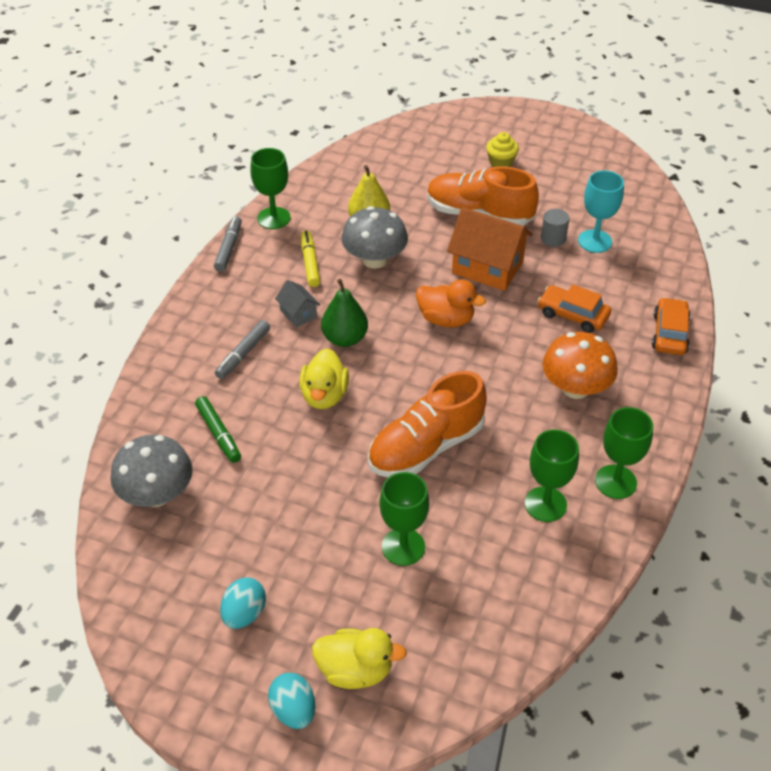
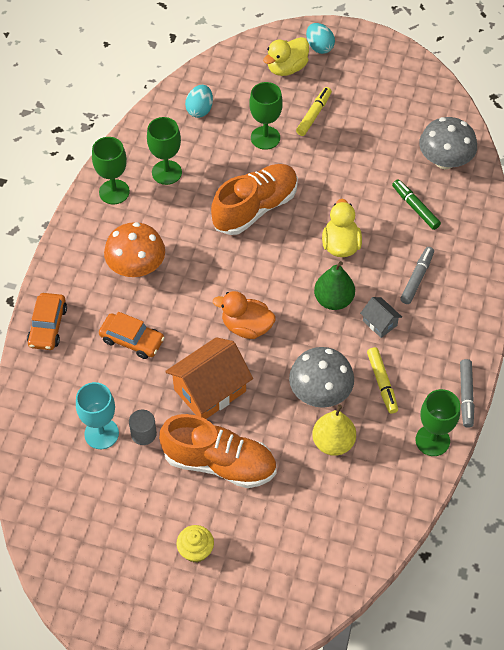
camera: 175 degrees right, 10 degrees up
(244, 614) = (361, 92): turquoise egg -> turquoise egg (200, 110)
(326, 579) = (313, 115): none -> yellow marker
(355, 670) = (286, 68): yellow duck -> yellow duck turned 45 degrees counterclockwise
(487, 267) = (210, 390): orange house -> orange house turned 60 degrees counterclockwise

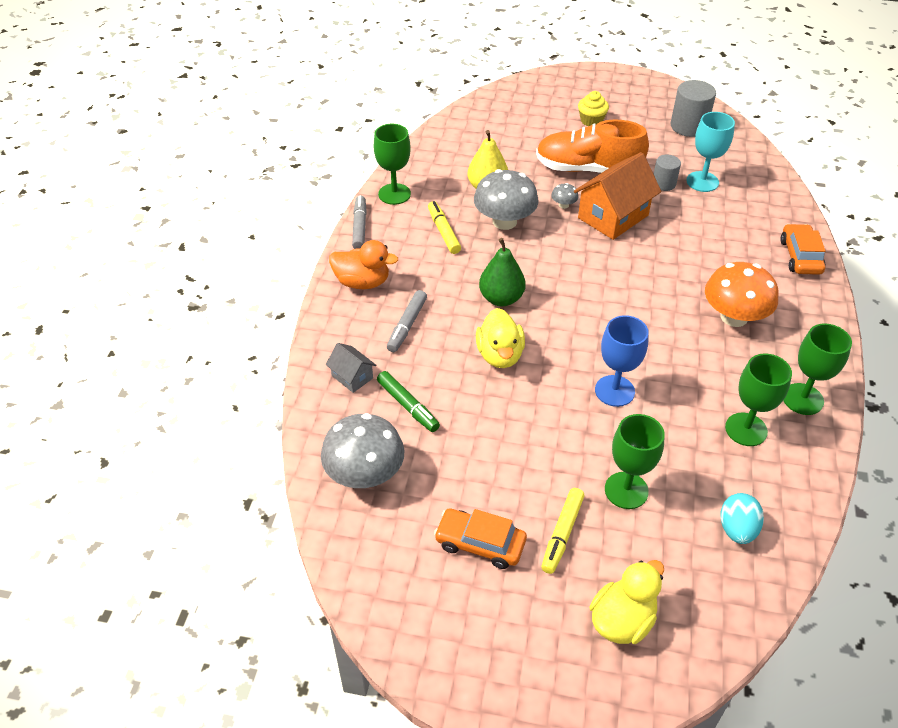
camera: 175 degrees right, 10 degrees down
(82, 529) = (688, 126): none -> grey cylinder
(132, 340) = (707, 250): orange car -> orange car (480, 544)
(246, 327) = (591, 269): orange duck -> orange duck (362, 282)
(255, 208) = (614, 391): orange shoe -> blue goblet
(256, 410) = (563, 205): none -> grey mushroom
(319, 47) = (575, 671): turquoise egg -> none
(379, 323) = (448, 280): grey house -> grey house (352, 377)

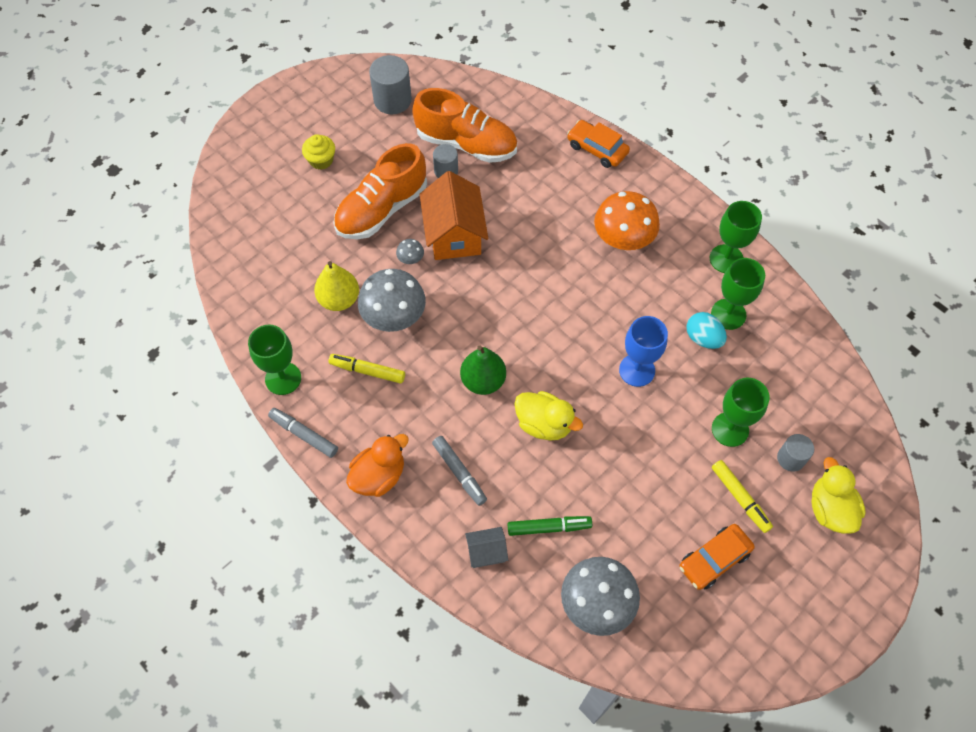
camera: 55 degrees left, 15 degrees up
(645, 557) = (791, 458): none -> grey cylinder
(702, 181) = (466, 144): turquoise goblet -> orange shoe
(737, 529) = (804, 385): turquoise egg -> turquoise egg (703, 338)

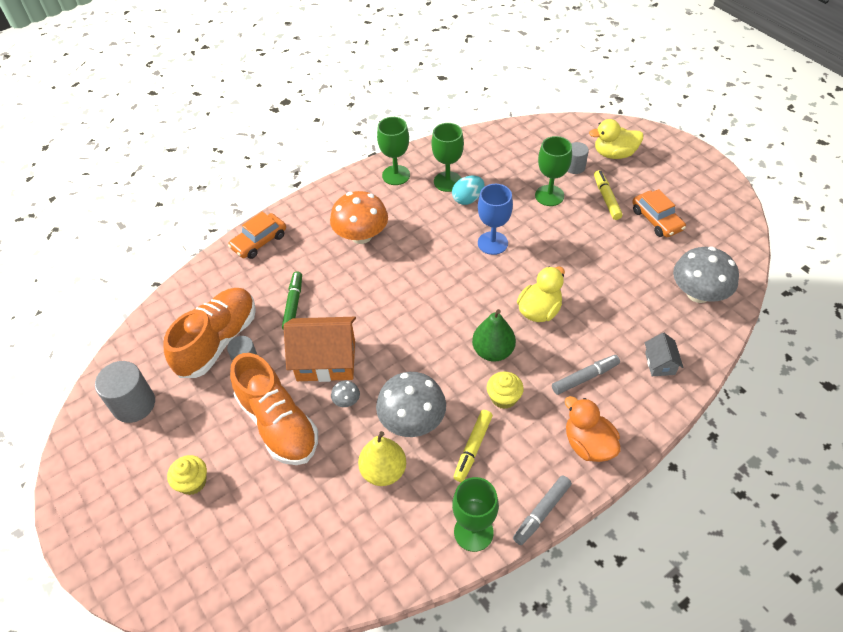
camera: 80 degrees left, 10 degrees down
(427, 395) = (503, 398): none -> yellow cupcake
(548, 527) = (635, 317): green marker -> green marker (293, 304)
(740, 498) = (606, 198): yellow marker -> yellow marker turned 75 degrees counterclockwise

